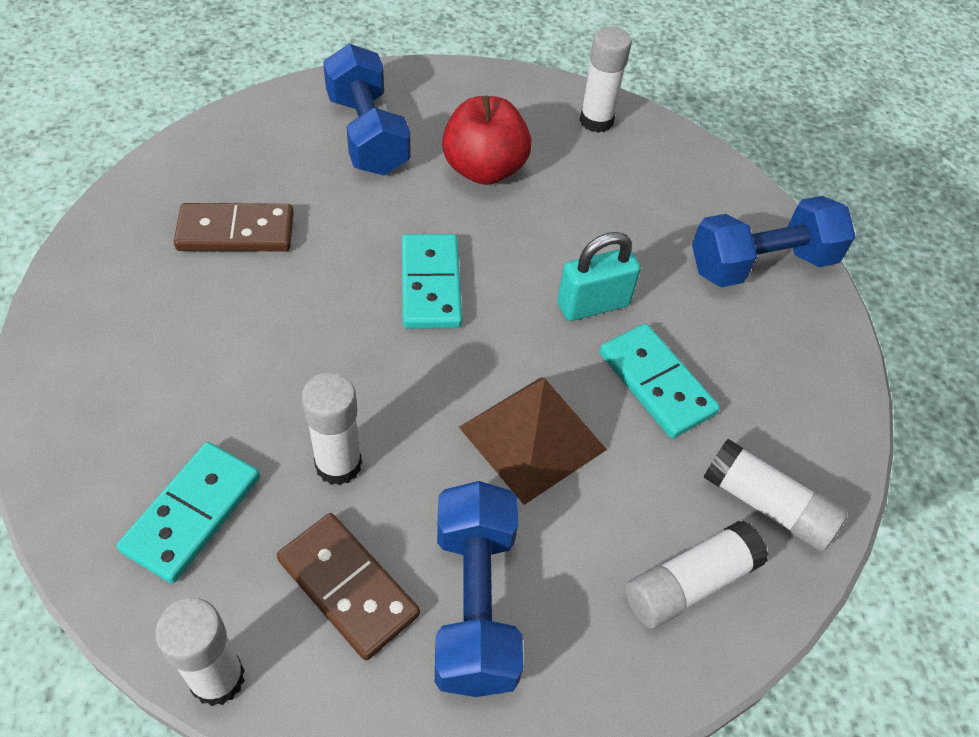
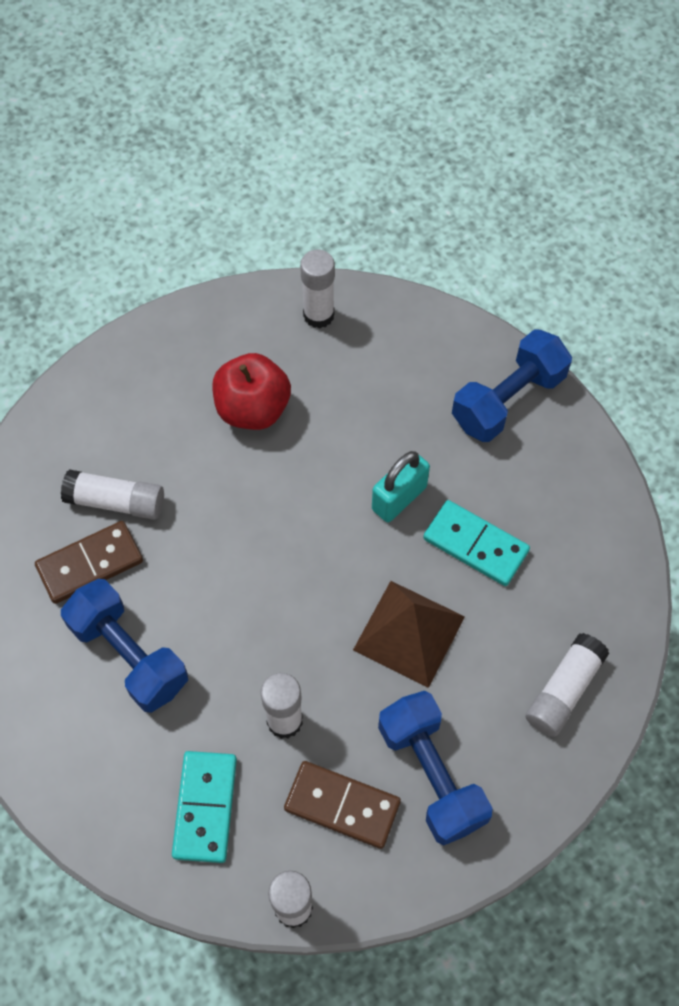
camera: 20 degrees left, 10 degrees up
(367, 134) = (138, 418): blue dumbbell -> blue dumbbell (129, 655)
(430, 284) = (268, 539): turquoise domino -> none
(767, 505) = (591, 606): white glue stick -> white glue stick (116, 501)

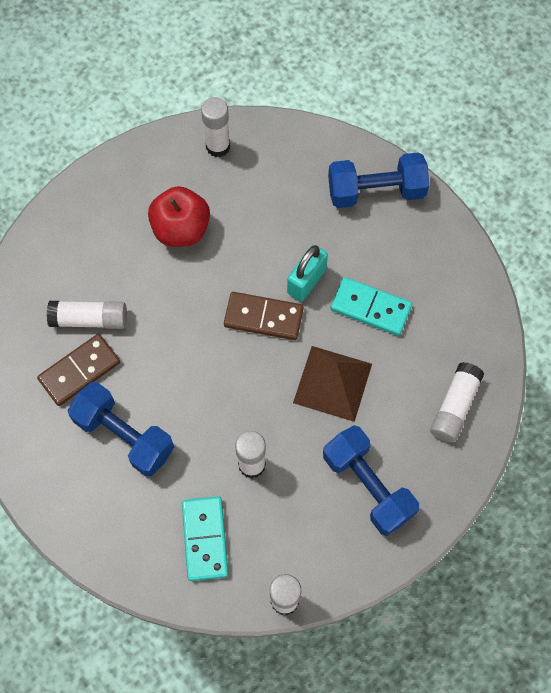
camera: 10 degrees left, 5 degrees up
(342, 806) = (306, 520): brown domino -> brown domino (263, 317)
(508, 400) = (376, 191): blue dumbbell -> blue dumbbell turned 45 degrees clockwise

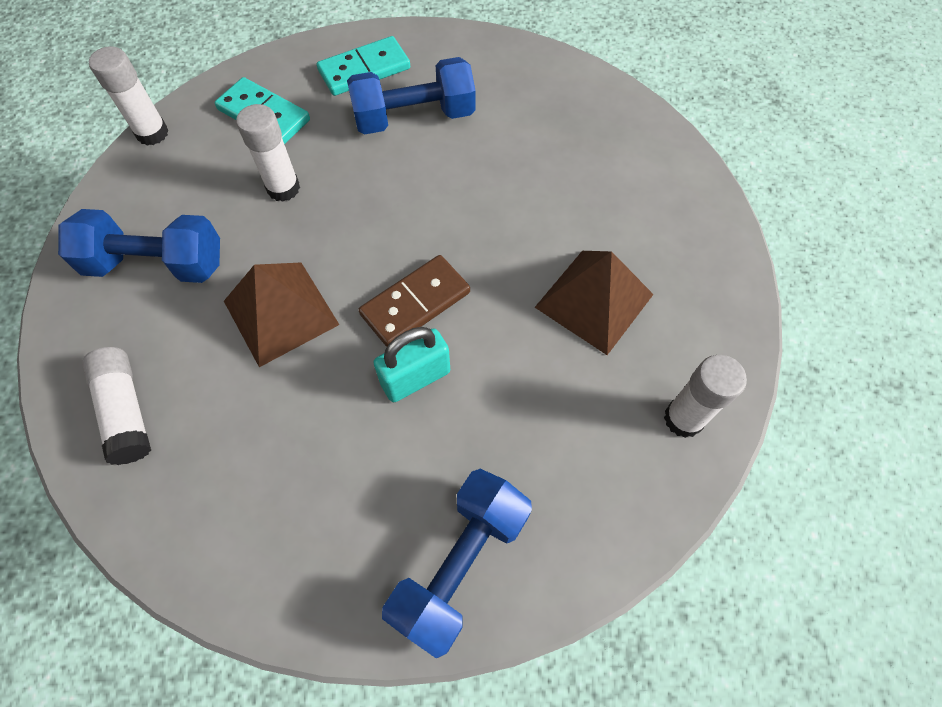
camera: 130 degrees right, 5 degrees down
(79, 371) = (509, 122): brown domino -> none
(89, 319) = (557, 159): white glue stick -> none
(181, 229) = (594, 300): red apple -> brown pyramid
(306, 281) = (415, 378): turquoise padlock -> turquoise padlock turned 75 degrees clockwise
(370, 308) = (318, 419): turquoise domino -> turquoise domino (364, 69)

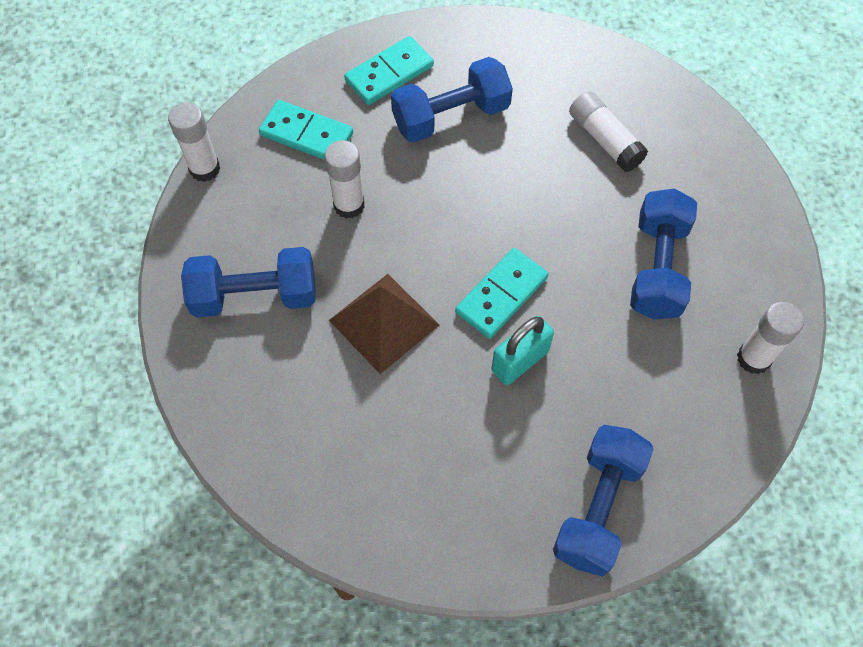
camera: 10 degrees left, 0 degrees up
(126, 411) = (275, 431): white glue stick -> white glue stick (605, 140)
(415, 303) = (501, 295): brown domino -> turquoise domino
(594, 300) = (657, 268): brown pyramid -> blue dumbbell

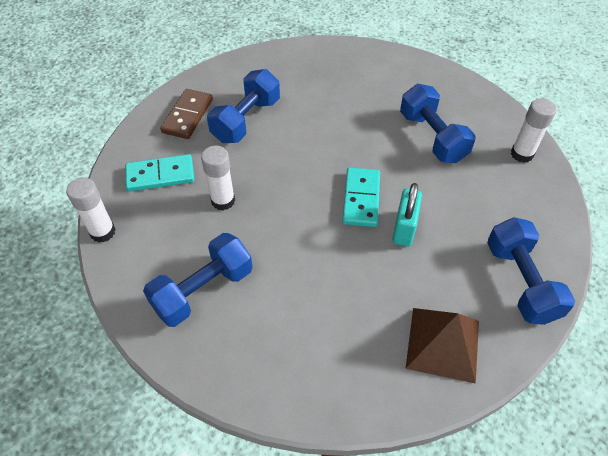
camera: 35 degrees left, 10 degrees down
(384, 322) = (304, 255): brown pyramid -> brown pyramid (443, 344)
(389, 73) = (187, 116): turquoise domino -> brown domino
(605, 140) = (345, 89): white glue stick -> none

